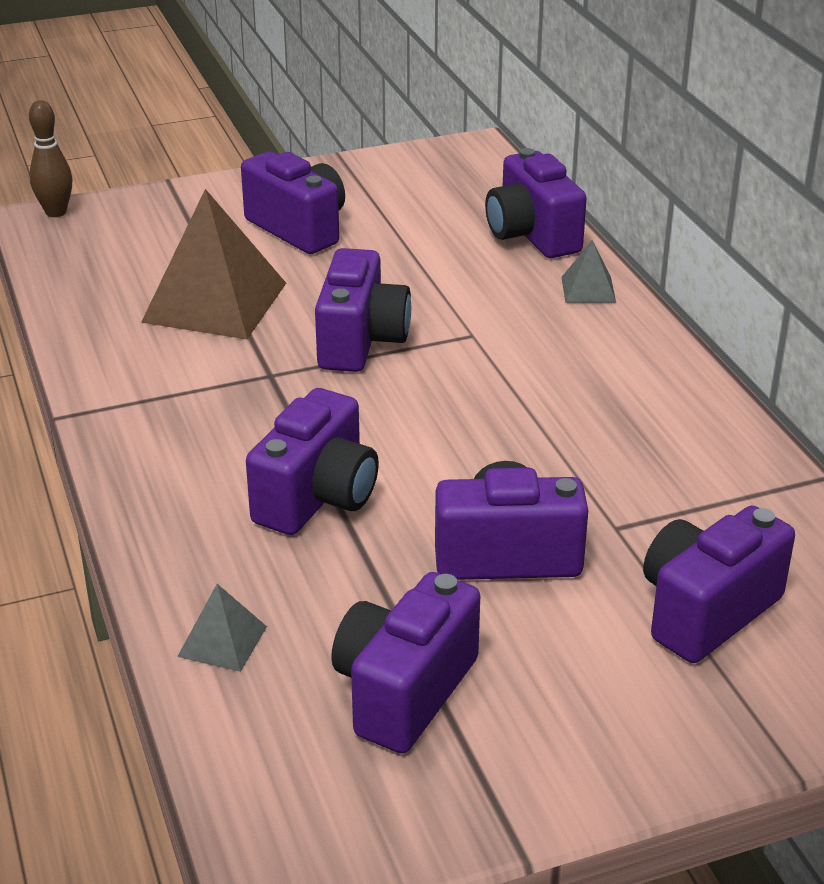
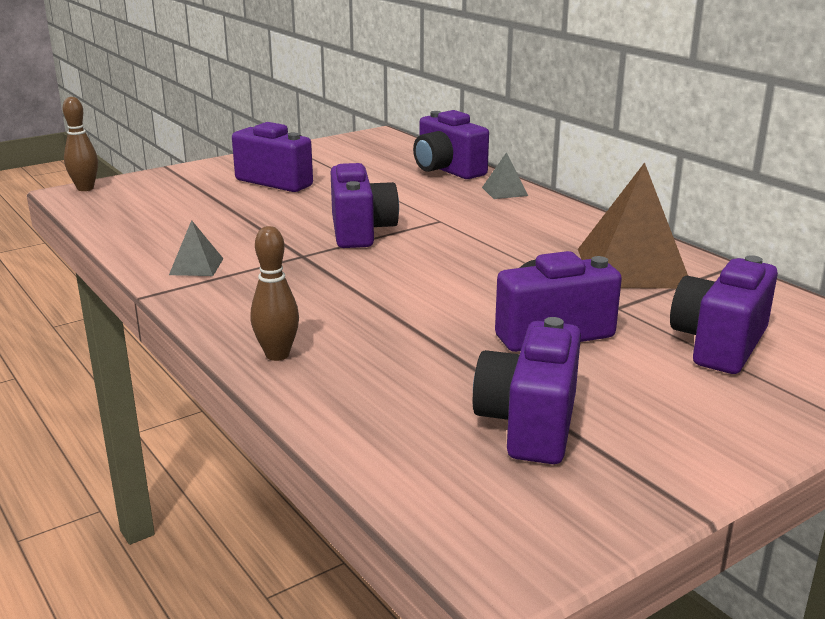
camera: 15 degrees left, 10 degrees down
(173, 536) = (277, 355): none -> brown bowling pin
(215, 302) = (237, 222): brown pyramid -> brown pyramid (633, 268)
(222, 641) = (358, 414): grey pyramid -> grey pyramid (196, 266)
(317, 498) = (382, 318): purple camera -> none

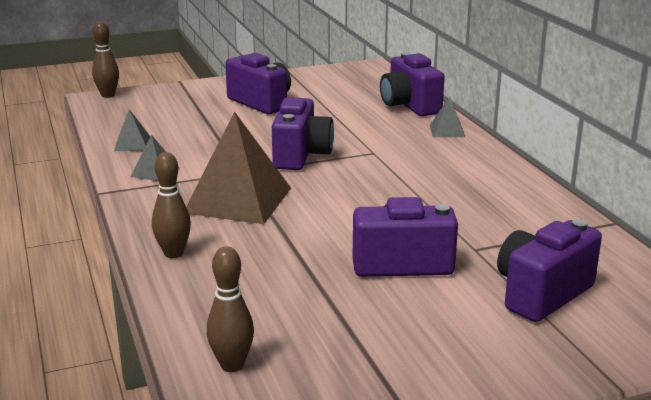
camera: 15 degrees right, 0 degrees up
(149, 238) = (132, 144): none -> grey pyramid
(431, 473) = (232, 365): none -> brown bowling pin
(529, 424) = (332, 338): purple camera -> none
(633, 268) = (513, 215): brown pyramid -> brown pyramid (238, 200)

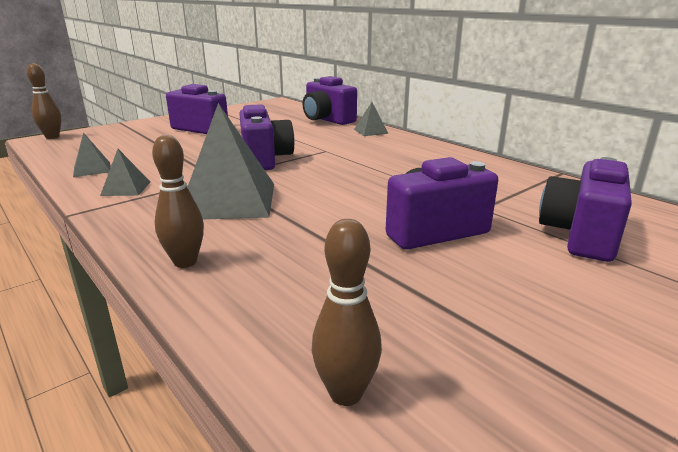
camera: 20 degrees left, 0 degrees up
(238, 200) = (229, 200): brown pyramid -> grey pyramid

